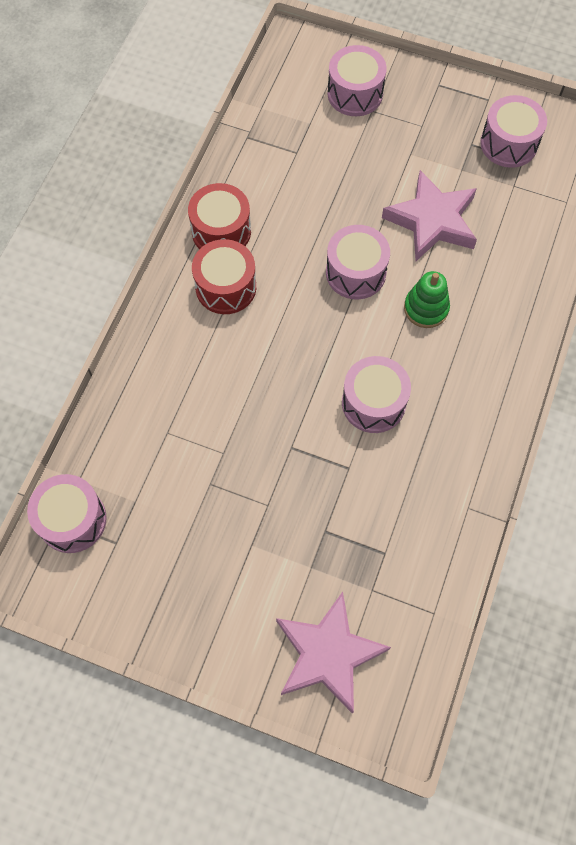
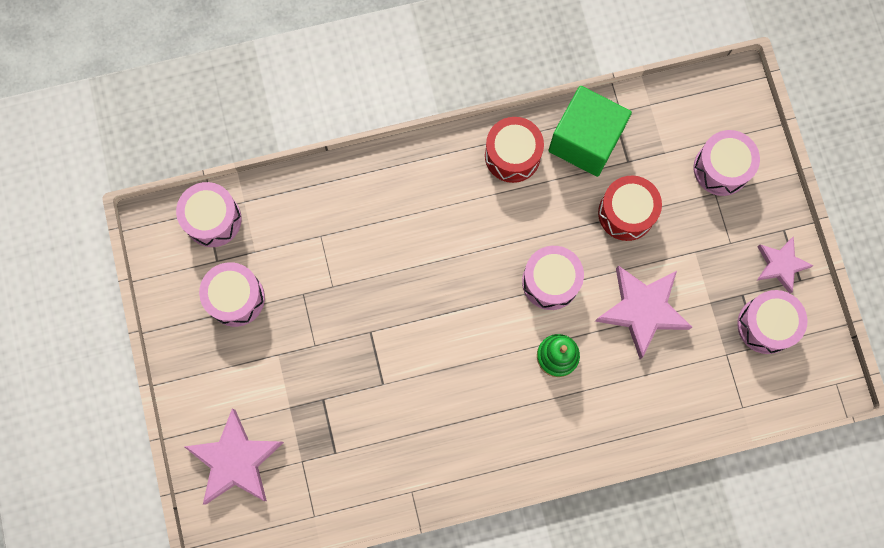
camera: 55 degrees right, 10 degrees up
(226, 287) = (466, 193): red drum -> red drum (626, 213)
(253, 171) = (585, 141): none -> green cube
(373, 403) = (448, 368): pink drum -> pink drum (236, 298)
(466, 104) = (780, 265): none -> pink star

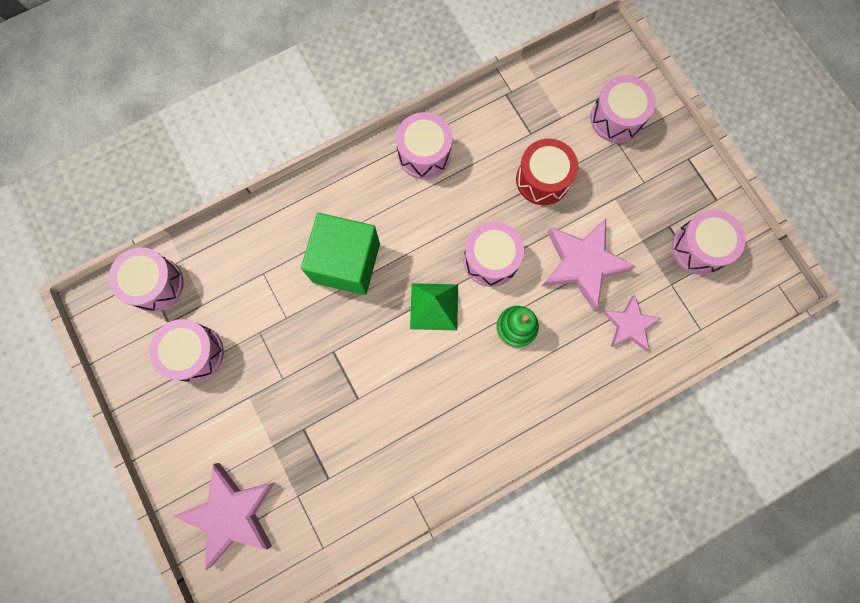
camera: 15 degrees left, 0 degrees up
(481, 314) = (434, 306): none -> green pyramid
(512, 155) = (424, 154): red drum -> pink drum
(585, 141) = (487, 124): green cube -> green cube (346, 263)
(780, 265) = (695, 190): pink star -> pink star (629, 325)

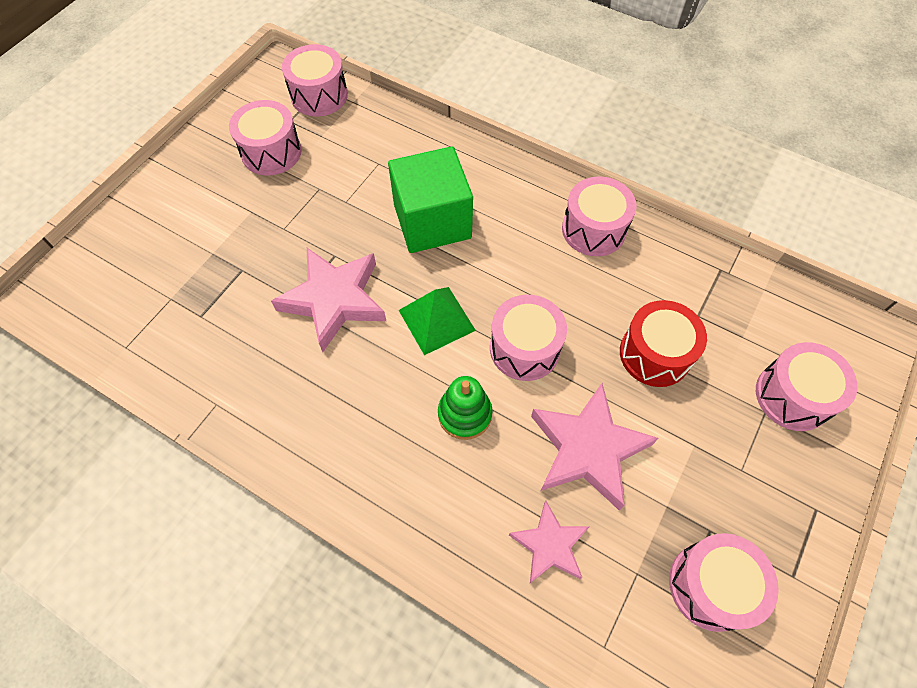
camera: 60 degrees right, 15 degrees down
(231, 513) = (130, 253): pink star -> pink star (334, 300)

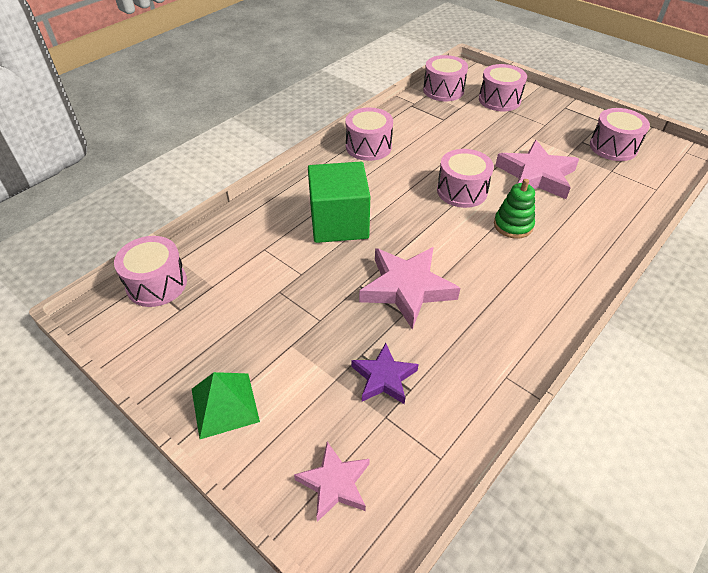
camera: 80 degrees left, 15 degrees down
(213, 292) = (384, 378): none -> purple star
(271, 152) = (218, 326): pink drum -> pink drum (443, 90)
(436, 320) = (434, 230): green pyramid -> green pyramid (225, 405)
(549, 545) = (601, 200): pink star -> pink star (334, 483)
(655, 354) = (470, 139): red drum -> none

